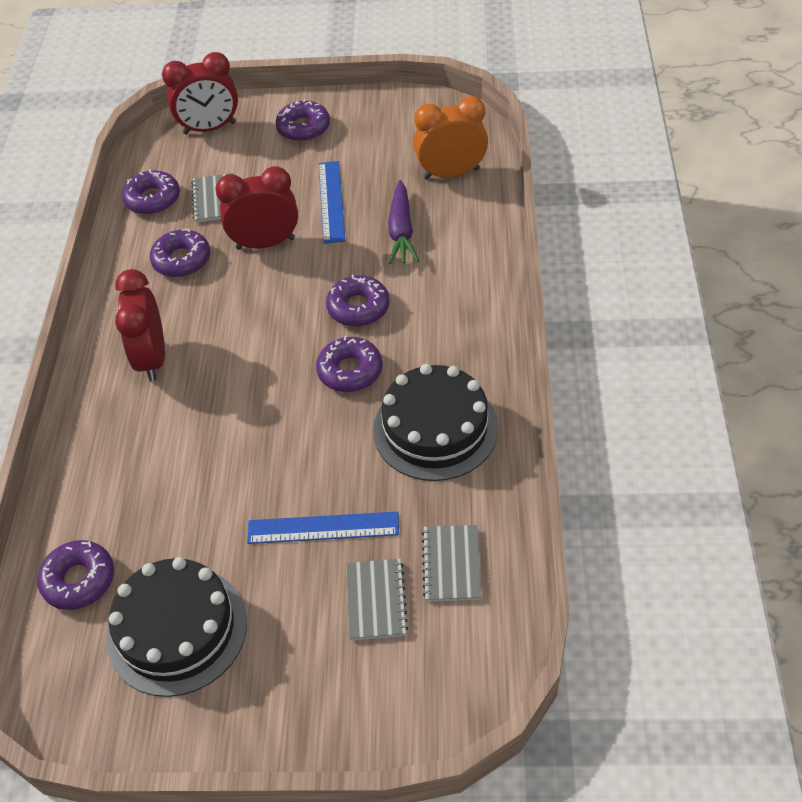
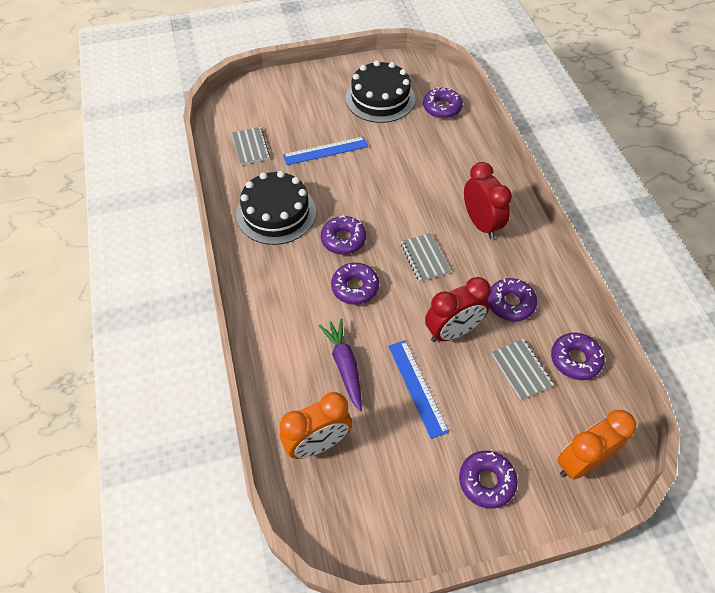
camera: 160 degrees right, 5 degrees up
(210, 128) = (581, 462): red clock -> orange clock
(376, 600) = (286, 126): grey notebook -> grey notebook (425, 258)

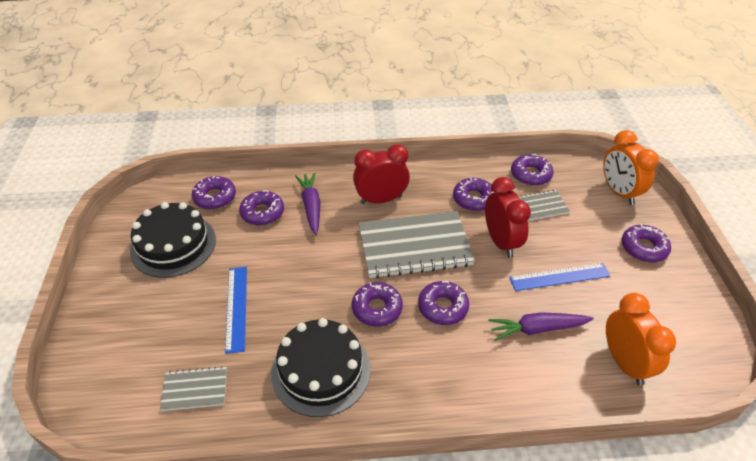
camera: 80 degrees left, 10 degrees down
(425, 258) = (414, 246): grey notebook -> grey notebook, size x2.06
(433, 142) = (262, 213): none -> purple donut
(453, 173) = (311, 206): none -> purple carrot

